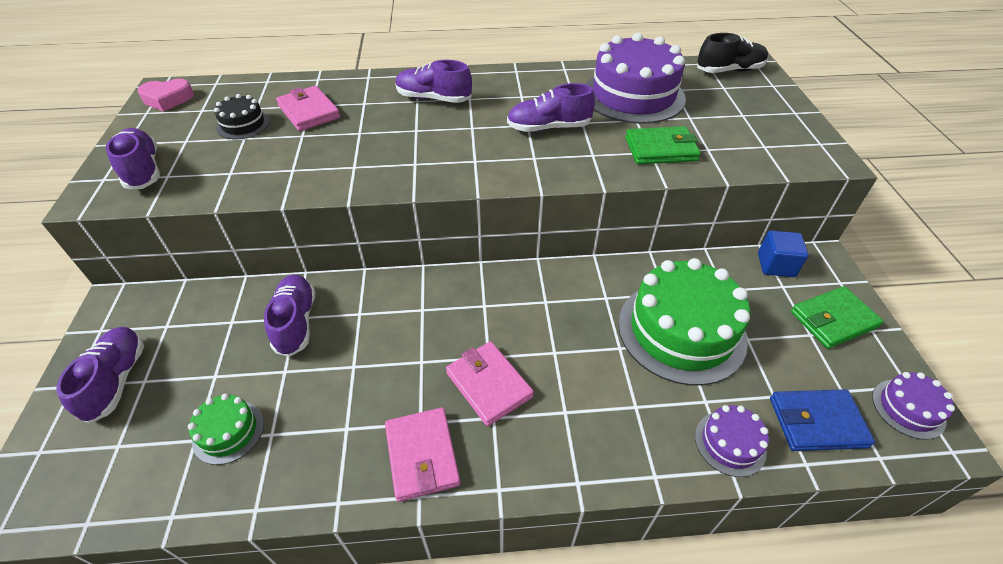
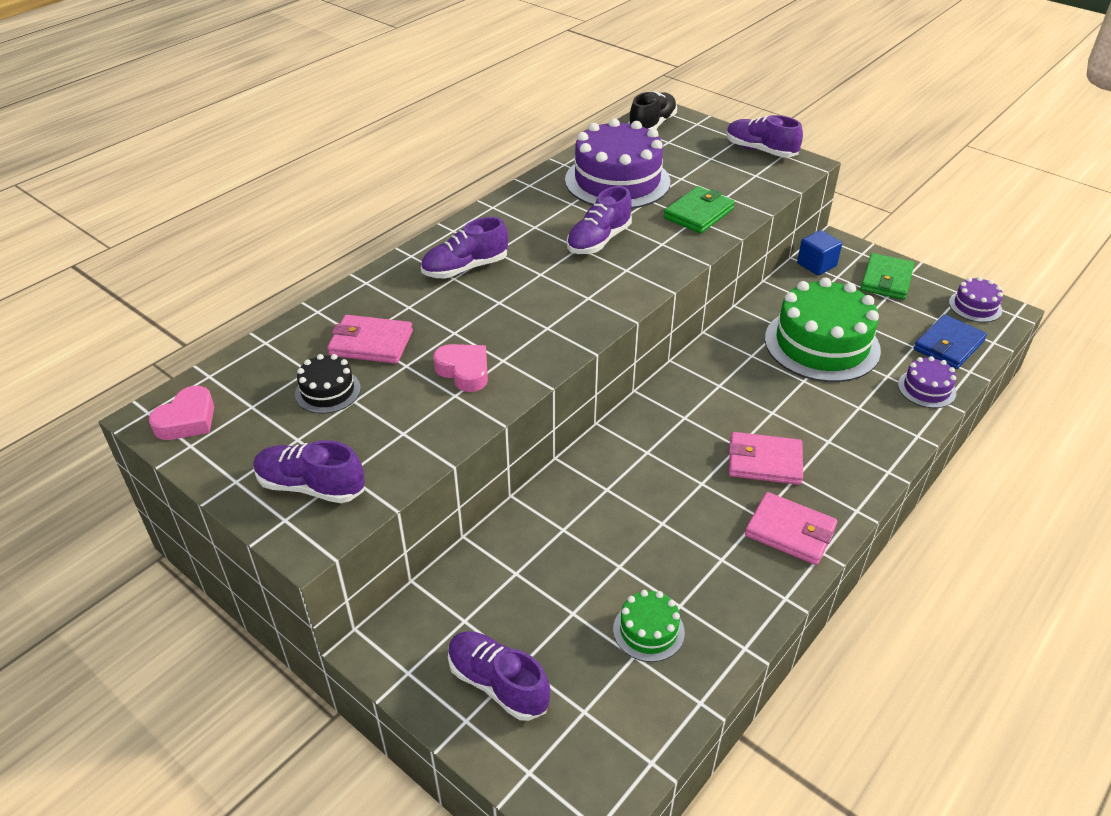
camera: 45 degrees left, 5 degrees down
(296, 322) = (569, 532): purple shoe -> purple shoe (760, 150)
(322, 159) = (464, 371): none -> pink heart

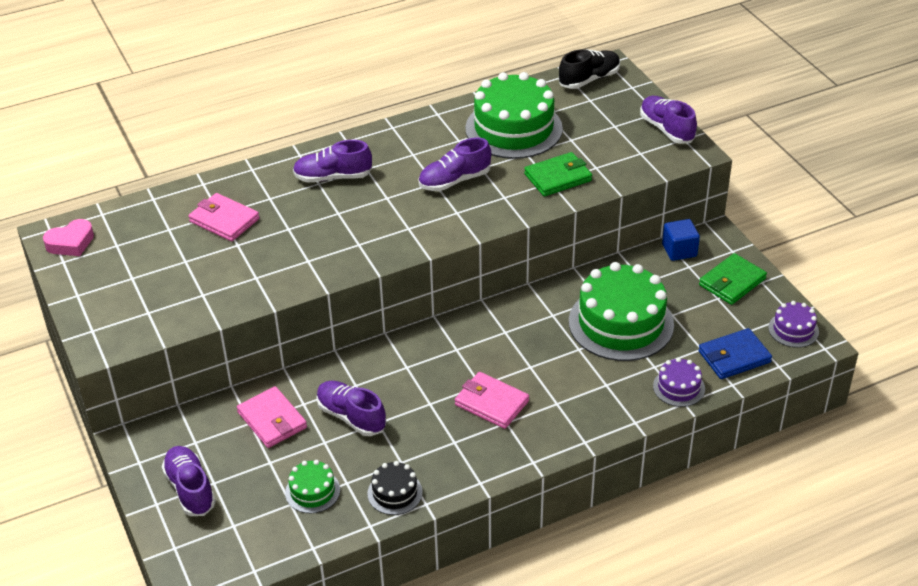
camera: 25 degrees right, 0 degrees up
(311, 486) = (121, 313): purple shoe -> purple shoe (351, 417)
(328, 391) = (172, 249): black cake -> black cake (395, 493)
(464, 371) = (274, 261): pink heart -> none
(617, 181) = (513, 128): purple cake -> green cake
(790, 531) = (468, 460): pink wallet -> pink wallet (272, 420)

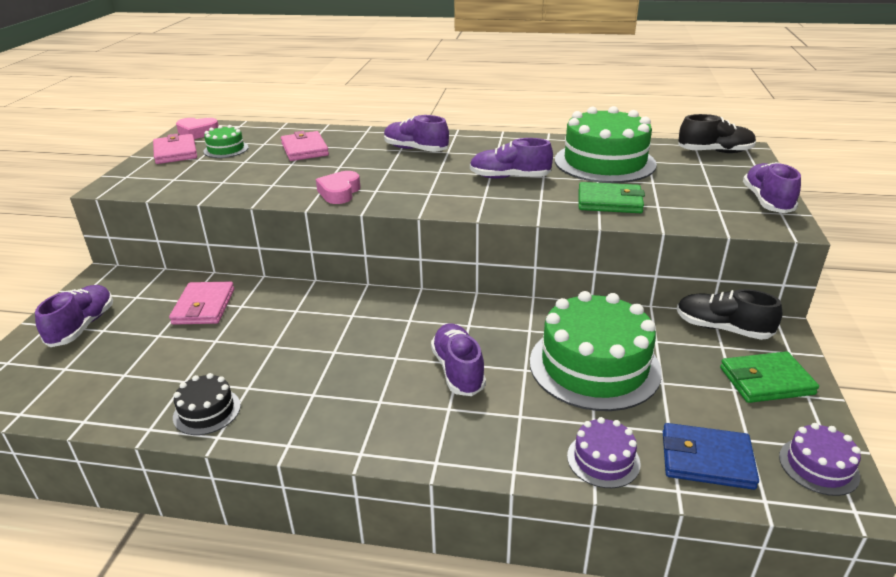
camera: 35 degrees right, 10 degrees down
(312, 491) = (152, 373): green cake -> green cake (226, 149)
(330, 260) = (339, 192): none -> pink heart
(351, 417) = (260, 331): purple shoe -> purple shoe (458, 370)
(491, 403) = (386, 377): pink wallet -> pink wallet (175, 152)
(679, 250) = (722, 328): blue cube -> black shoe

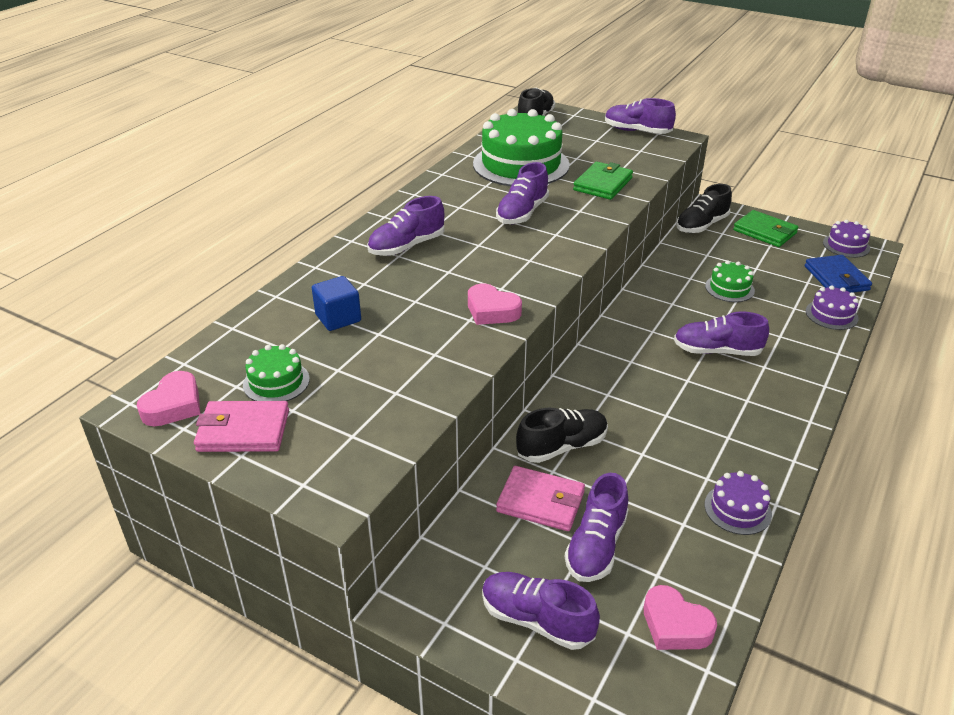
camera: 70 degrees left, 5 degrees up
(68, 391) = (675, 625): none -> pink heart
(156, 340) = (596, 546): none -> purple shoe
(207, 411) = (737, 509): black cake -> purple cake
(272, 304) = (562, 447): none -> black shoe
(305, 149) = (338, 318): pink wallet -> blue cube
(594, 366) = (729, 288): green cake -> green cake, size x0.47
(706, 460) = (836, 278): blue wallet -> blue wallet turned 45 degrees counterclockwise
(766, 381) = (764, 232): green wallet -> green wallet turned 60 degrees counterclockwise

